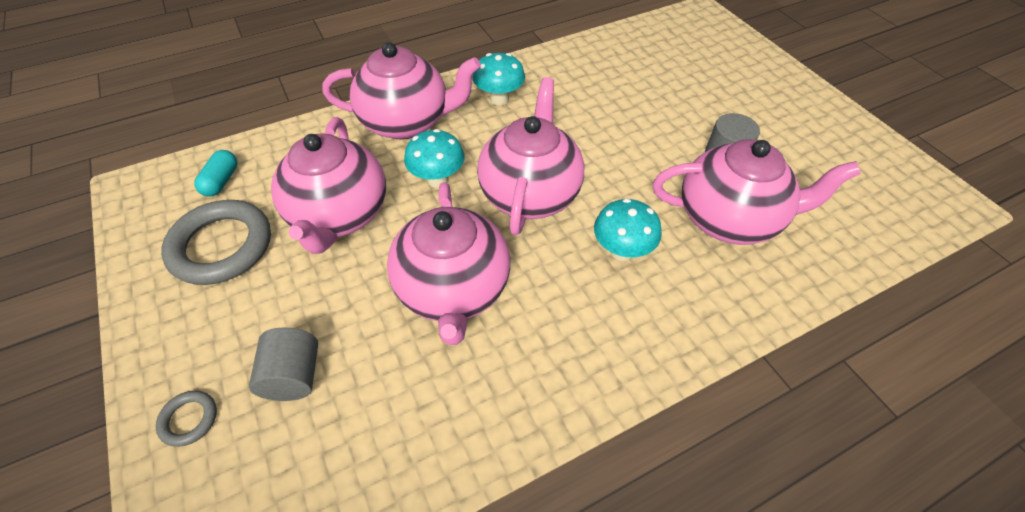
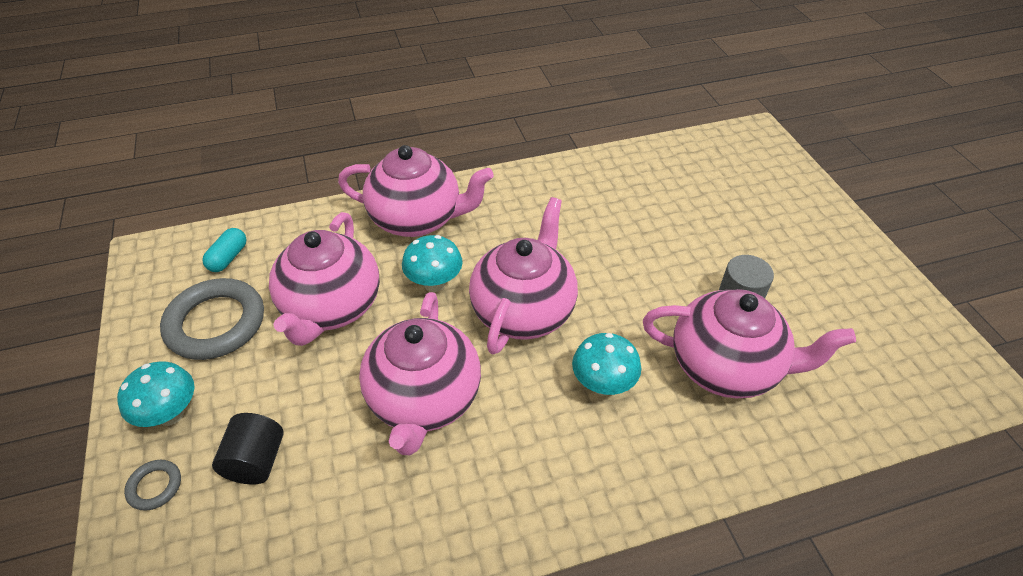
camera: 10 degrees right, 5 degrees down
(294, 376) = (256, 461): grey cylinder -> black cylinder
(499, 99) = (516, 205): turquoise mushroom -> turquoise mushroom (171, 414)

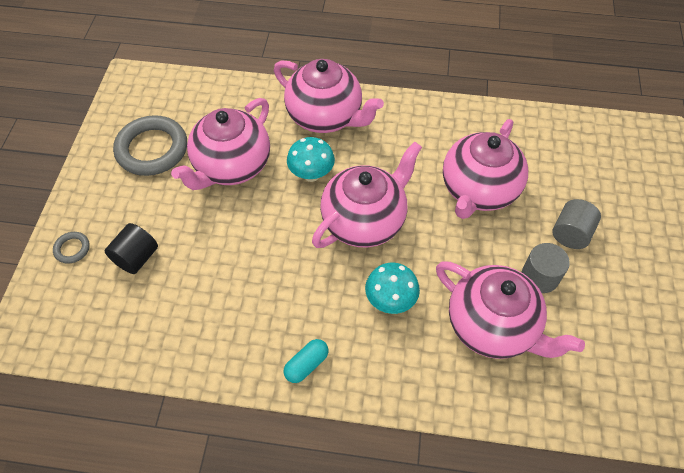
camera: 25 degrees right, 10 degrees up
(171, 414) = (99, 204): turquoise mushroom -> none
(228, 258) = (180, 101): turquoise capsule -> turquoise capsule (306, 365)
(424, 400) = (260, 260): pink teapot -> pink teapot (478, 190)
(741, 246) = (571, 233): none -> grey cylinder

